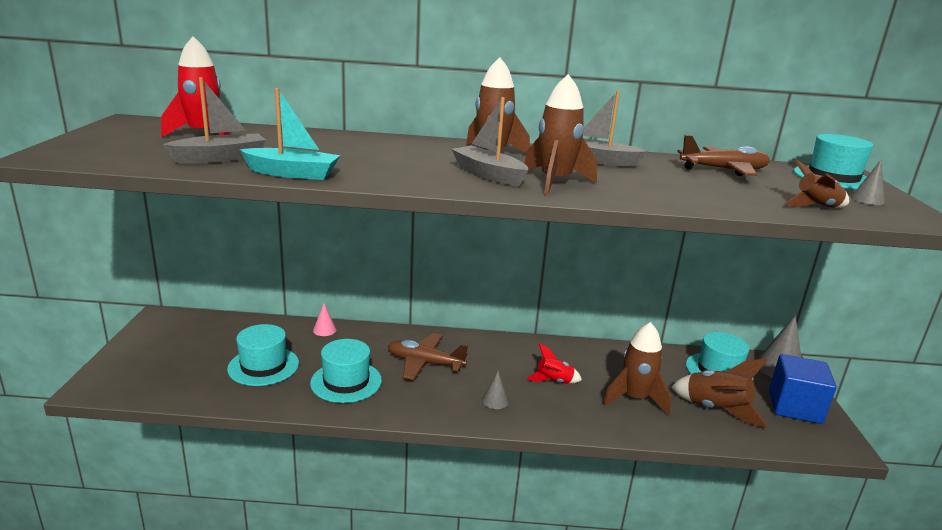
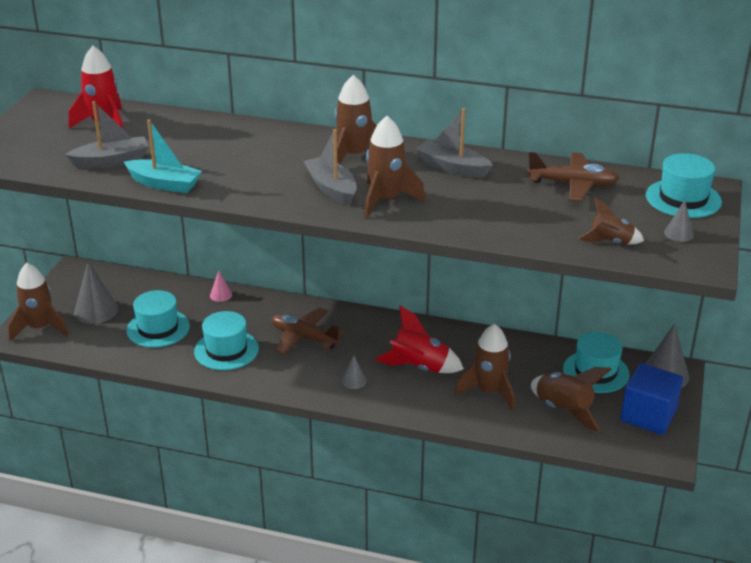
camera: 15 degrees right, 10 degrees up
(122, 376) = (40, 328): none -> brown rocket
(188, 353) = (96, 310): none -> grey cone
(554, 381) = (419, 367): red rocket -> red rocket, size x1.65

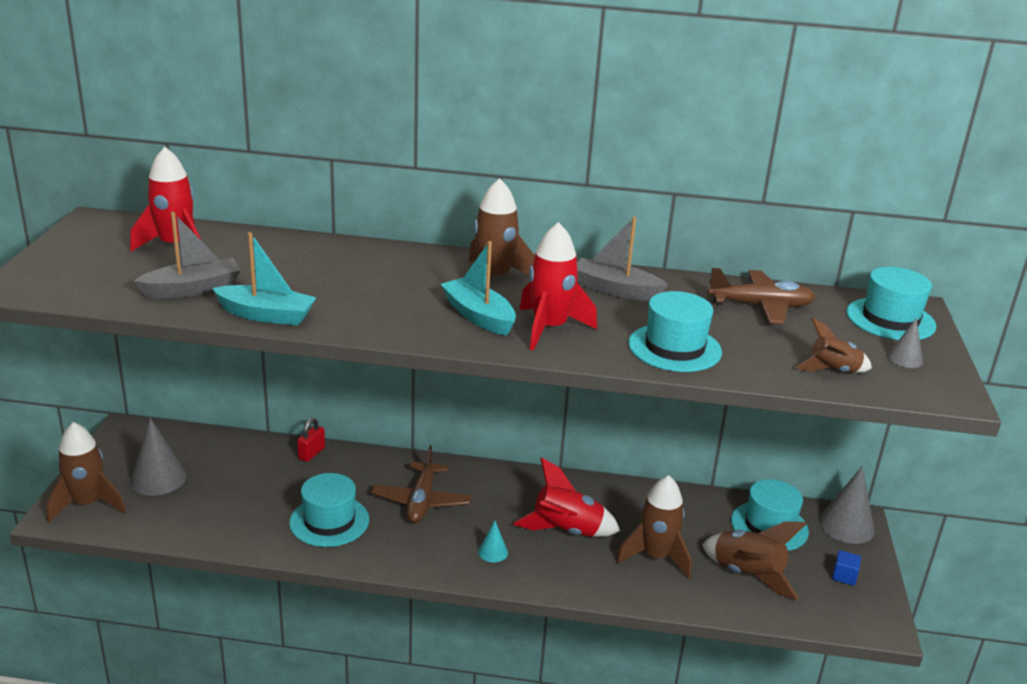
camera: 10 degrees left, 5 degrees down
(158, 328) = (239, 498): turquoise hat -> turquoise hat (674, 348)
(221, 295) = (311, 453): pink cone -> red padlock
(304, 338) = (421, 501): brown plane -> brown plane turned 105 degrees counterclockwise
(331, 188) = (478, 316): grey boat -> turquoise boat
(354, 381) = (493, 552): grey cone -> turquoise cone
(386, 200) = (549, 329): brown rocket -> red rocket
(648, 416) = (844, 576): blue cube -> blue cube, size x0.42

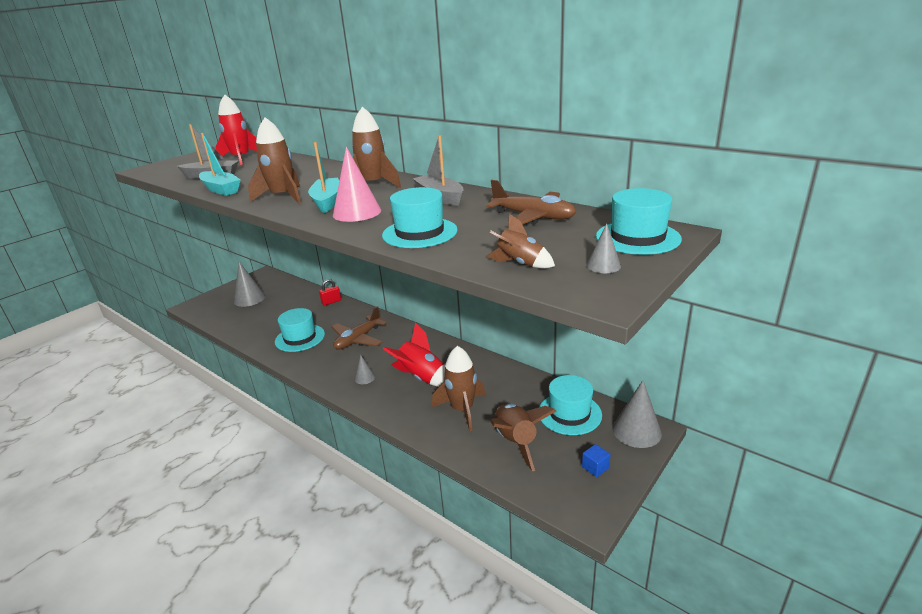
camera: 35 degrees right, 0 degrees up
(87, 504) = (208, 304): brown rocket -> brown rocket (283, 197)
(493, 552) = (364, 378): turquoise cone -> grey cone
(549, 329) = (357, 212): red rocket -> pink cone

